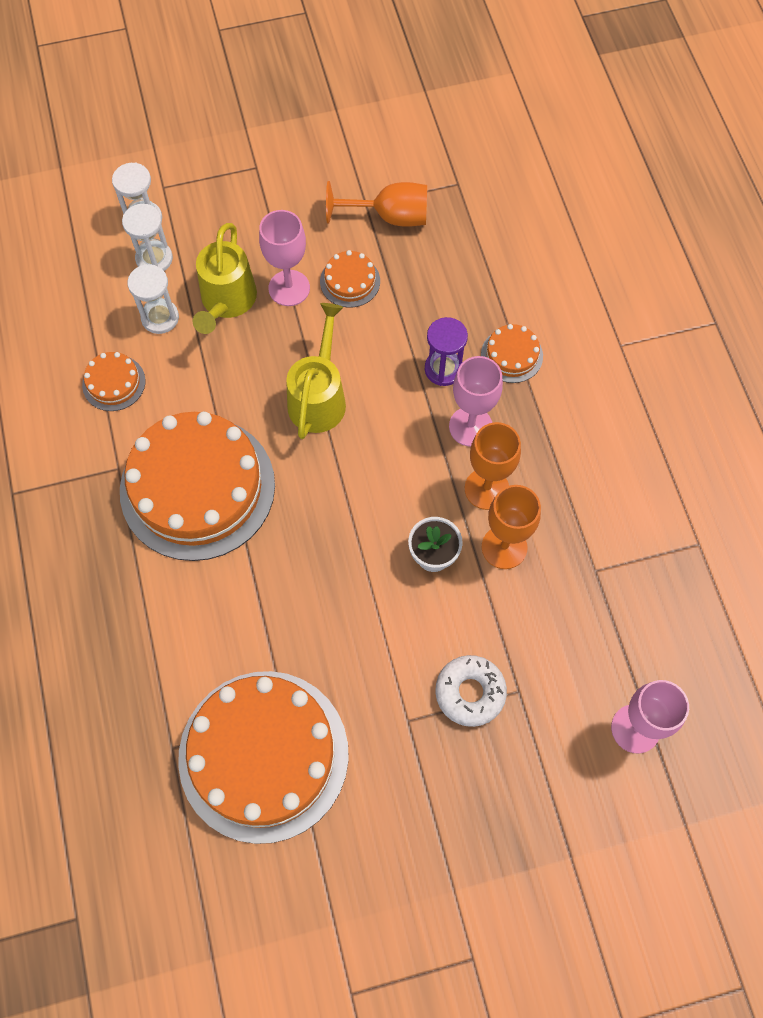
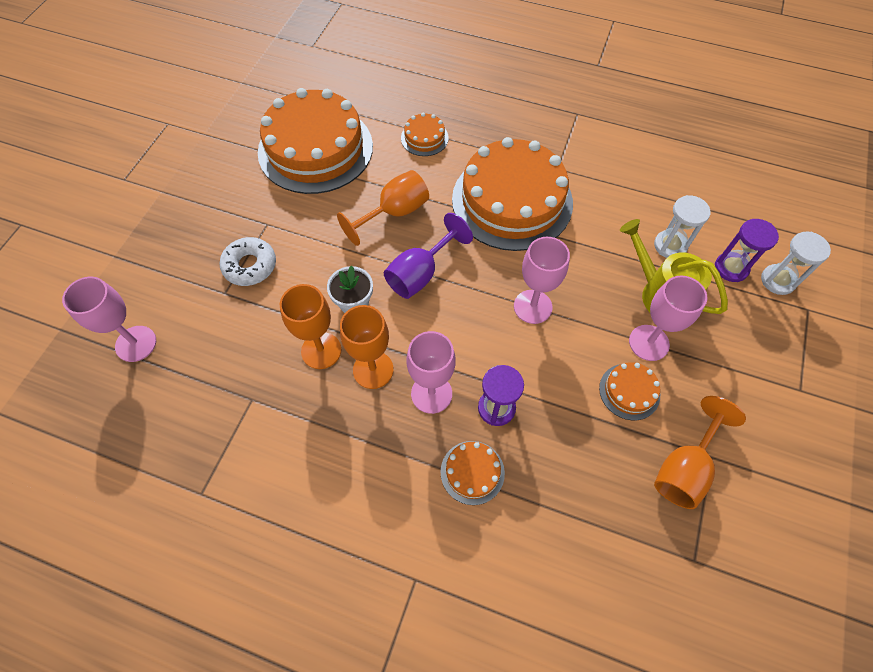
camera: 125 degrees right, 5 degrees down
(114, 383) = (628, 195): orange cake -> orange cake (424, 138)
(154, 259) = (731, 268): white hourglass -> purple hourglass
(296, 595) = (394, 213): none -> orange goblet
(319, 396) = (532, 307): yellow watering can -> pink goblet
(354, 517) = (420, 273): none -> purple goblet

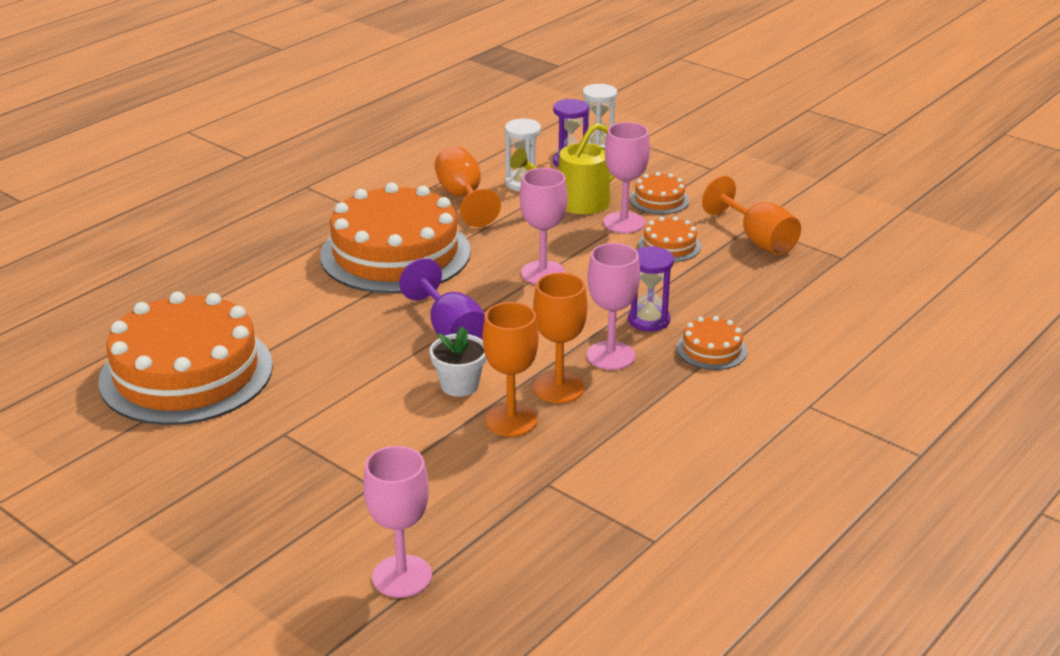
camera: 70 degrees left, 30 degrees down
(250, 266) = (343, 457): white donut -> none
(394, 213) = (348, 332): orange goblet -> orange goblet (463, 197)
(424, 138) = (248, 289): orange cake -> orange cake (659, 199)

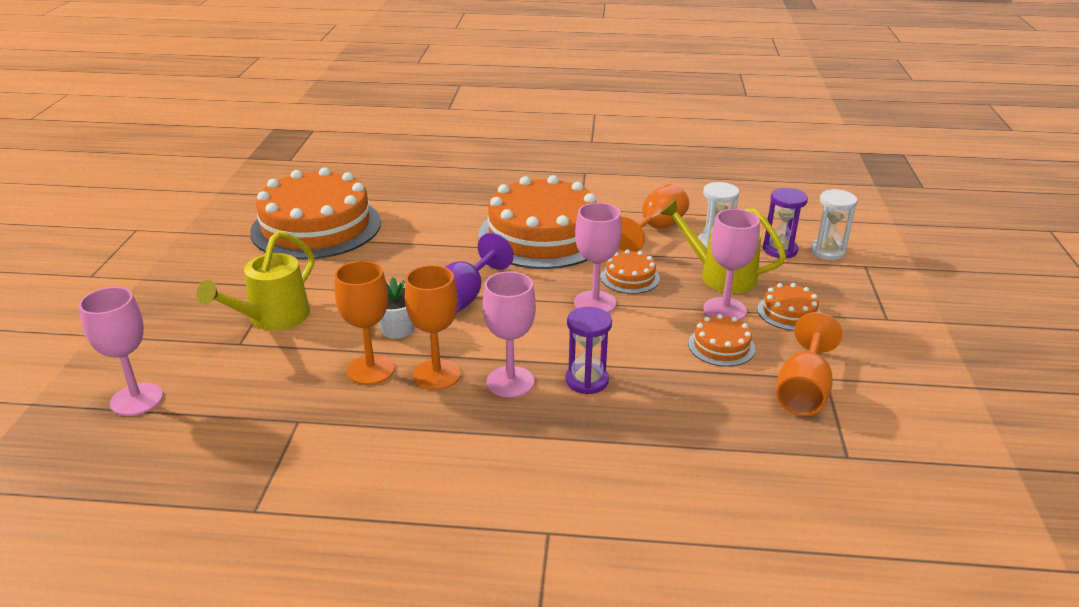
camera: 55 degrees right, 0 degrees up
(349, 453) = (272, 319): none -> yellow watering can
(711, 349) = (580, 433): orange cake -> orange cake (630, 277)

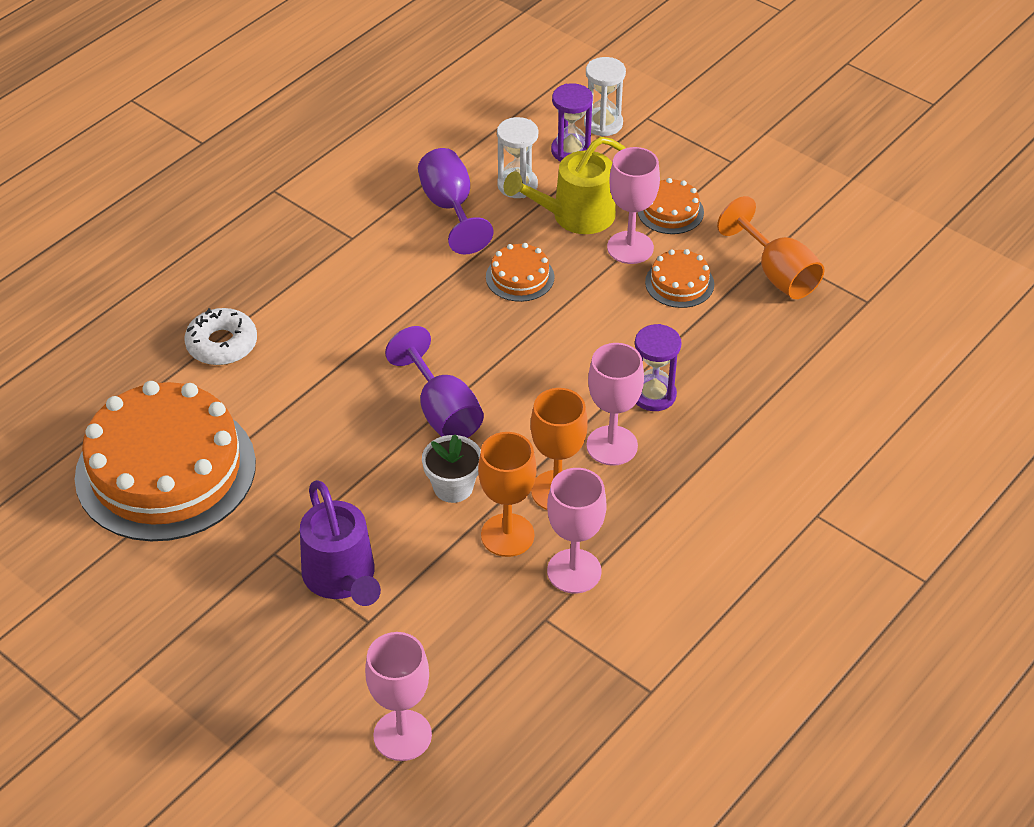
camera: 55 degrees left, 15 degrees up
(272, 319) = (342, 579): yellow watering can -> purple watering can
(438, 205) = (222, 344): none -> white donut
(543, 235) = (378, 295): orange cake -> none
(595, 303) = (540, 325): pink goblet -> pink goblet (574, 571)
(656, 229) = (450, 208): orange goblet -> purple goblet

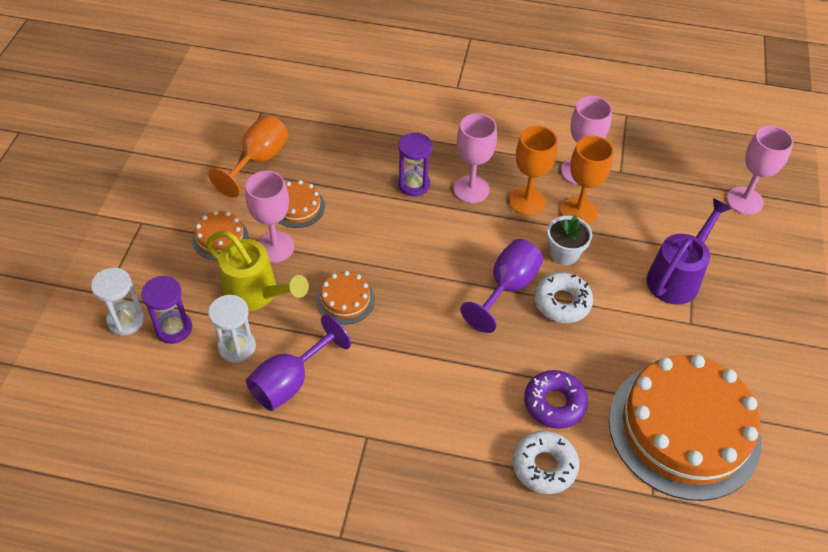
camera: 120 degrees left, 5 degrees up
(276, 383) = (554, 403): none -> purple donut
(388, 450) = (562, 302): none -> white donut

